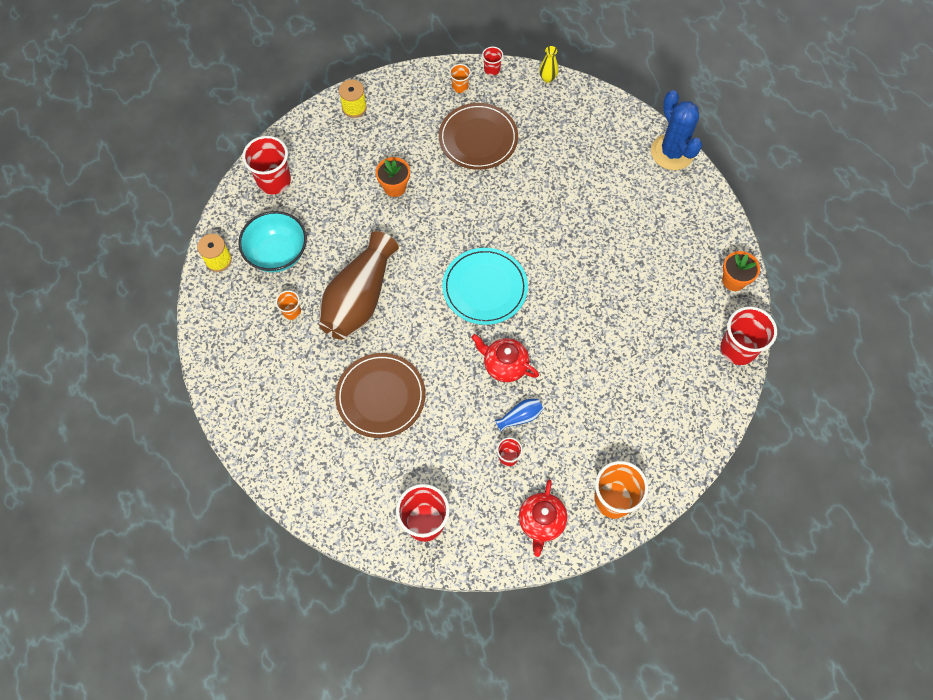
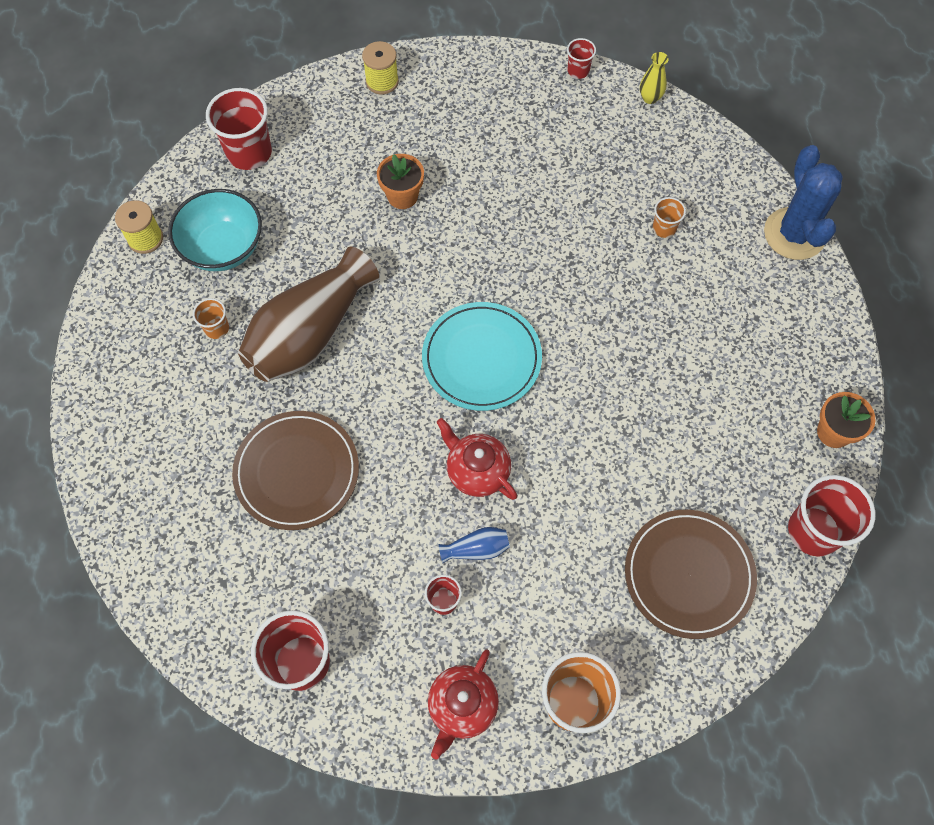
camera: 15 degrees right, 0 degrees up
(460, 87) = (529, 84): orange cup -> orange cup (664, 228)
(478, 139) = (532, 157): brown plate -> brown plate (688, 574)

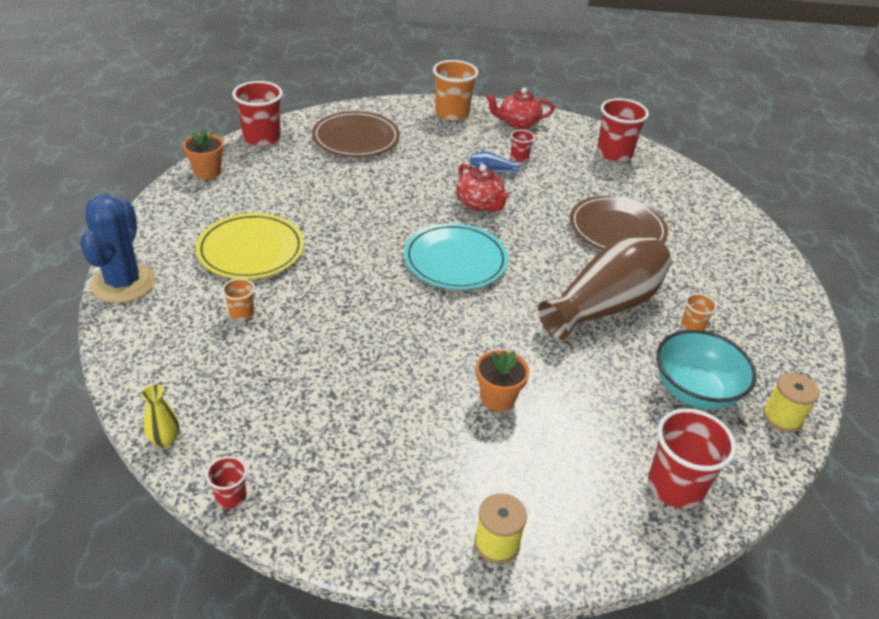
camera: 170 degrees left, 25 degrees down
(462, 706) = (518, 123): red teapot -> red teapot turned 135 degrees counterclockwise
(703, 312) = (251, 250): none -> yellow plate

